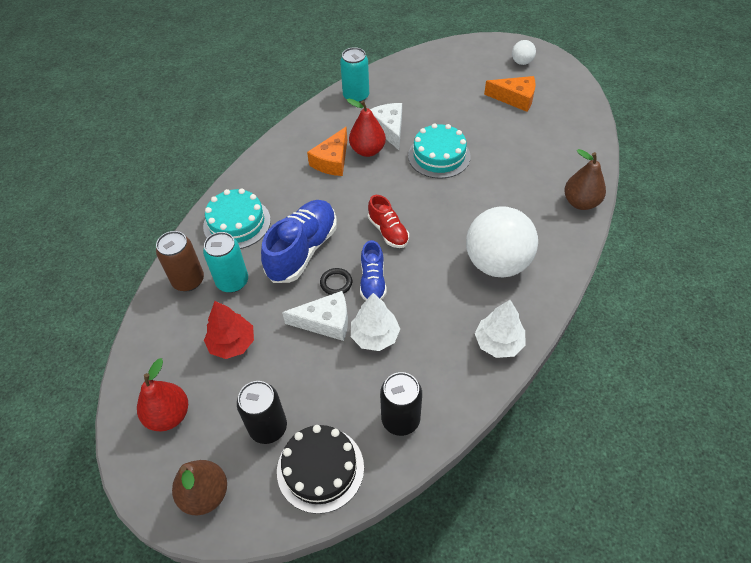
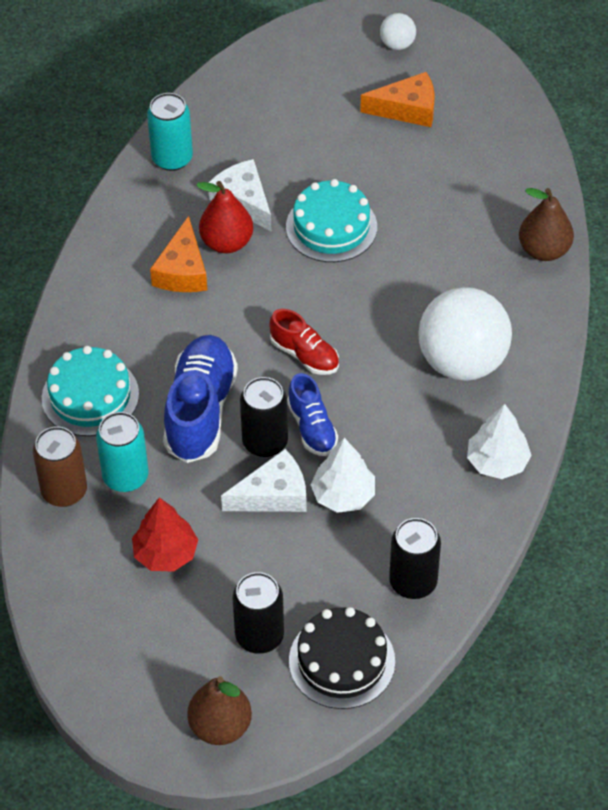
camera: 20 degrees left, 0 degrees up
(169, 415) = (130, 658): red pear -> none
(336, 283) = (265, 442): black ring -> black can

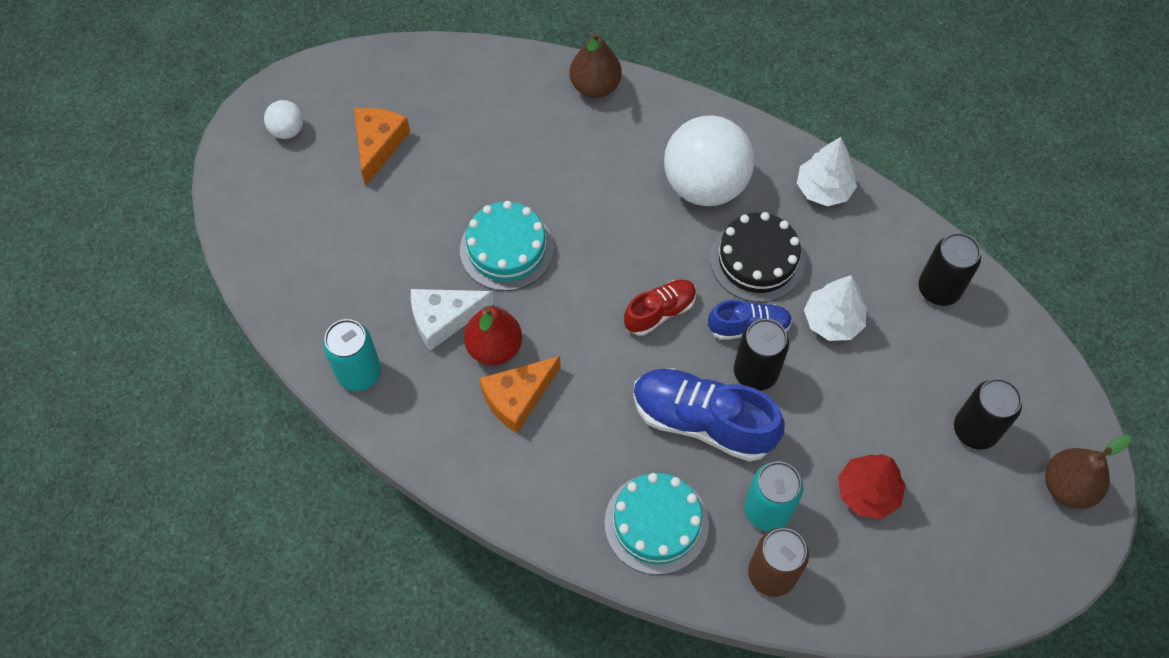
camera: 75 degrees left, 10 degrees up
(182, 270) = (517, 397): orange cheese -> orange cheese turned 120 degrees clockwise
(273, 494) = (819, 380): white cheese -> none
(342, 661) = (1012, 368): black cake -> black cake (757, 260)

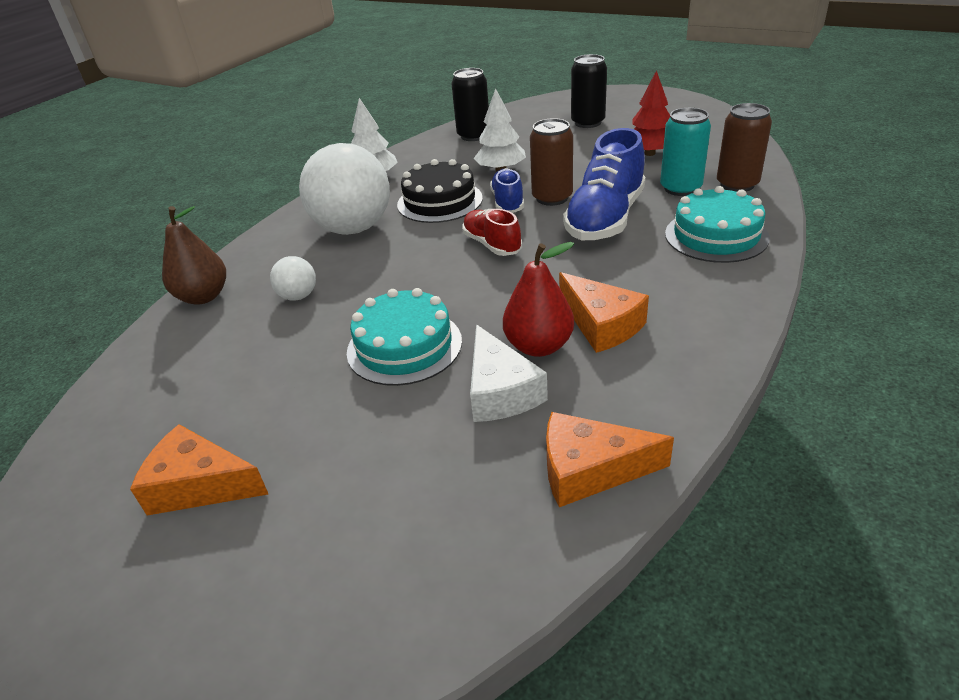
camera: 85 degrees left, 25 degrees down
(287, 130) = (110, 622): white ball -> white ball (298, 296)
(359, 373) = (590, 470): turquoise can -> orange cheese
(755, 372) = (552, 198): black can -> brown can
(1067, 487) = (622, 98): brown pear -> none

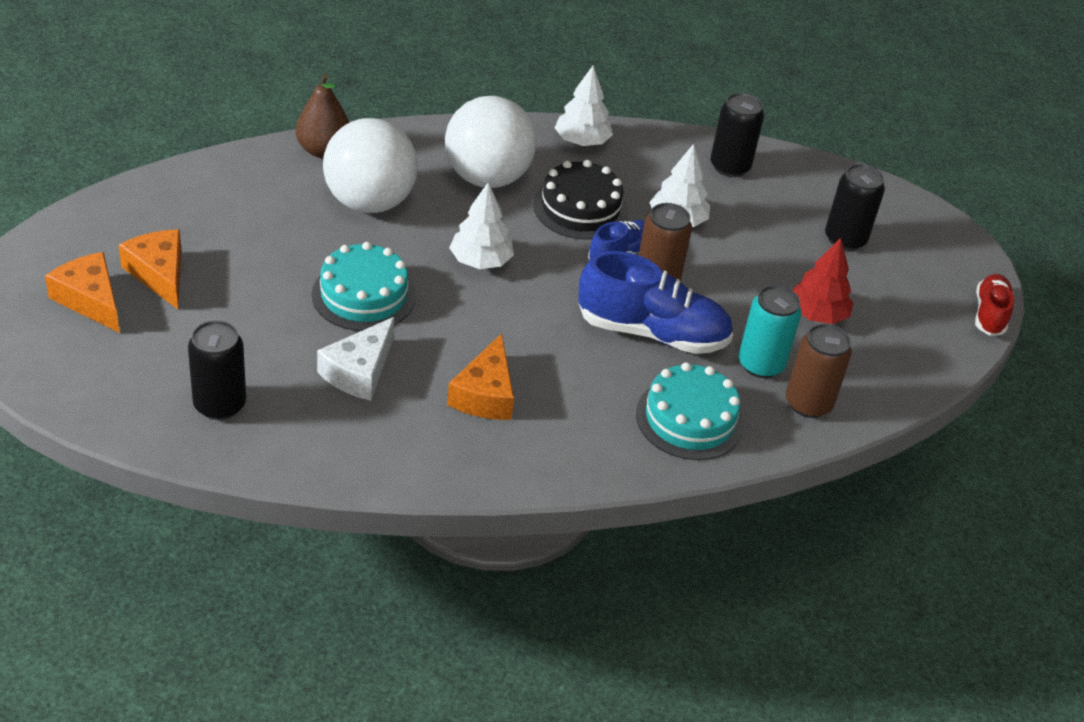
camera: 40 degrees right, 5 degrees up
(298, 296) = (369, 202): white ball -> white ball, size x2.25
(440, 266) = (480, 261): none -> white tree
(448, 526) = (219, 404): none -> black can
(492, 244) = (541, 277): red shoe -> red shoe (989, 314)
(538, 346) = (427, 369): red pear -> none
(590, 470) = (320, 450): orange cheese -> orange cheese (90, 300)
(605, 218) = (652, 333): blue shoe -> blue shoe turned 150 degrees counterclockwise

